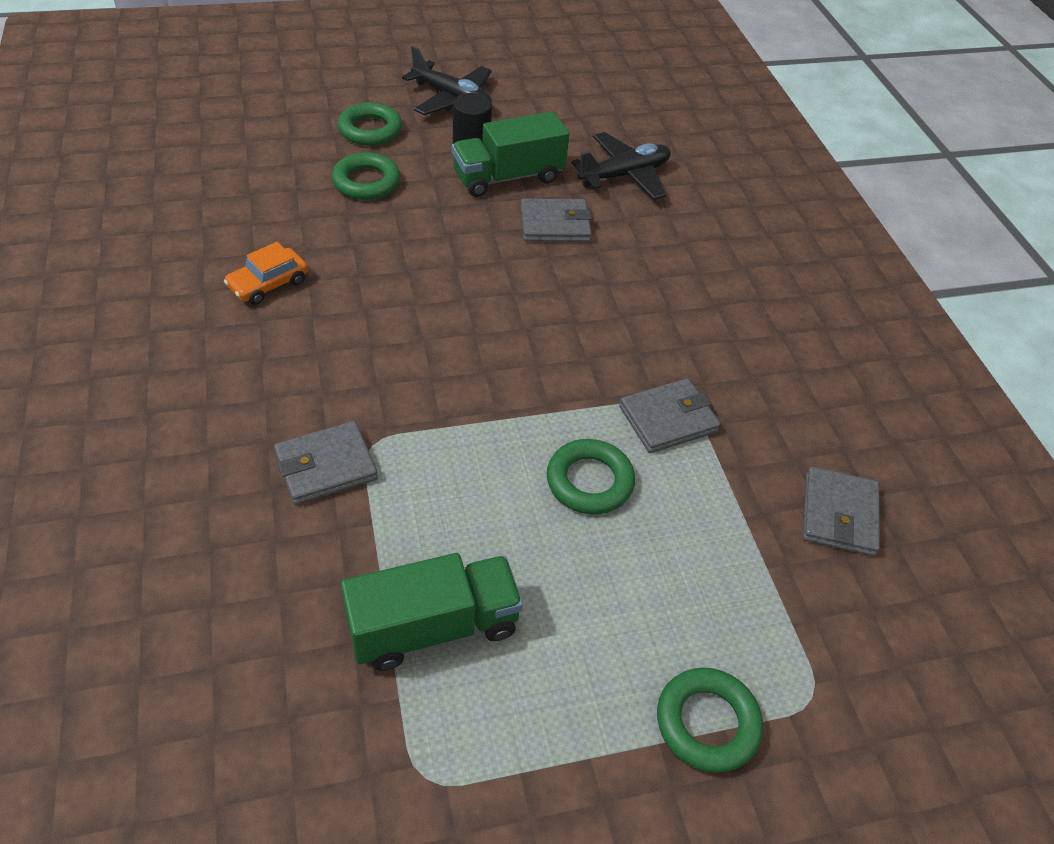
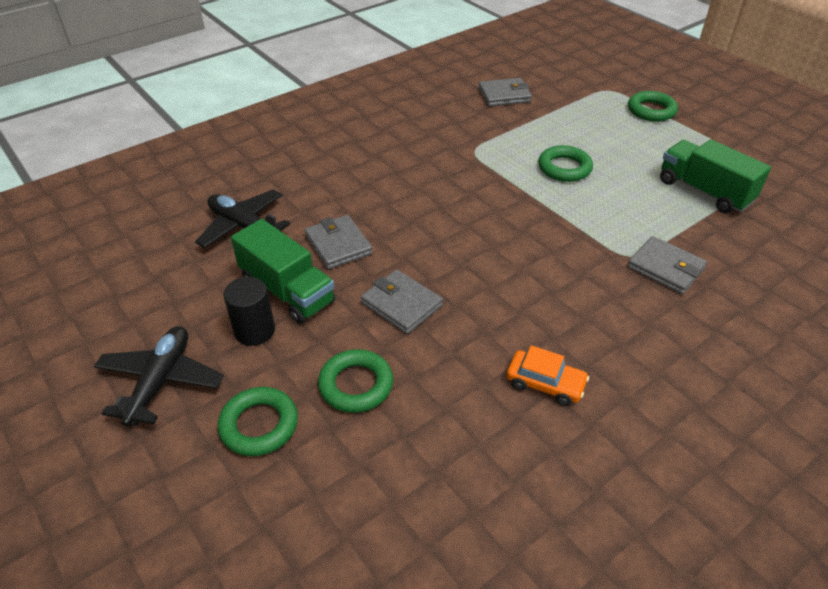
camera: 110 degrees left, 5 degrees down
(668, 419) = (492, 153): grey wallet -> grey wallet (401, 304)

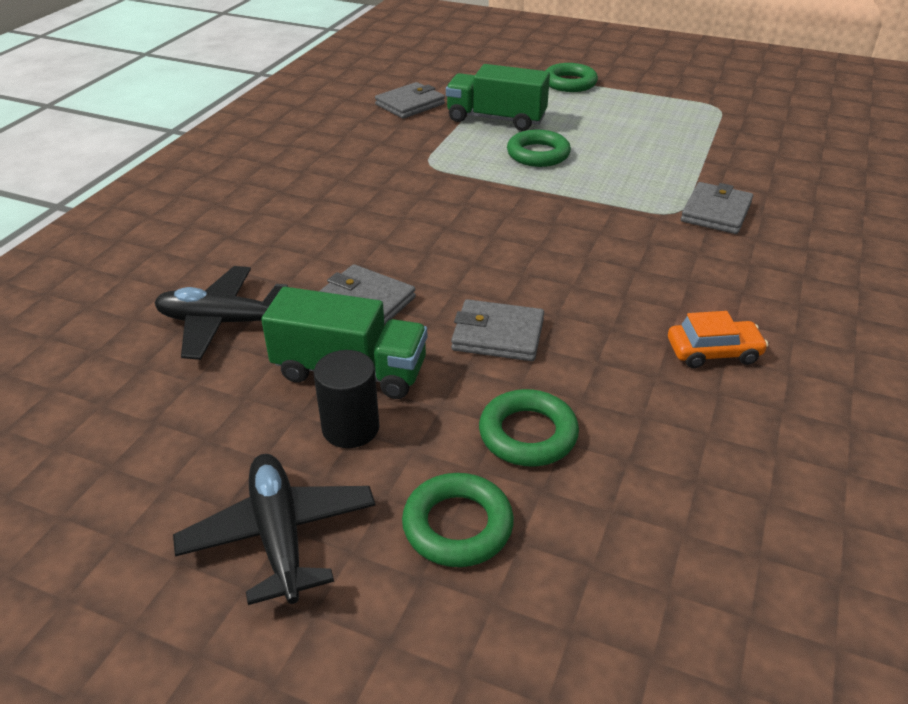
camera: 30 degrees left, 5 degrees down
(665, 268) = (716, 212): grey wallet -> grey wallet turned 75 degrees counterclockwise
(704, 191) = (684, 138): green truck -> green truck (496, 119)

